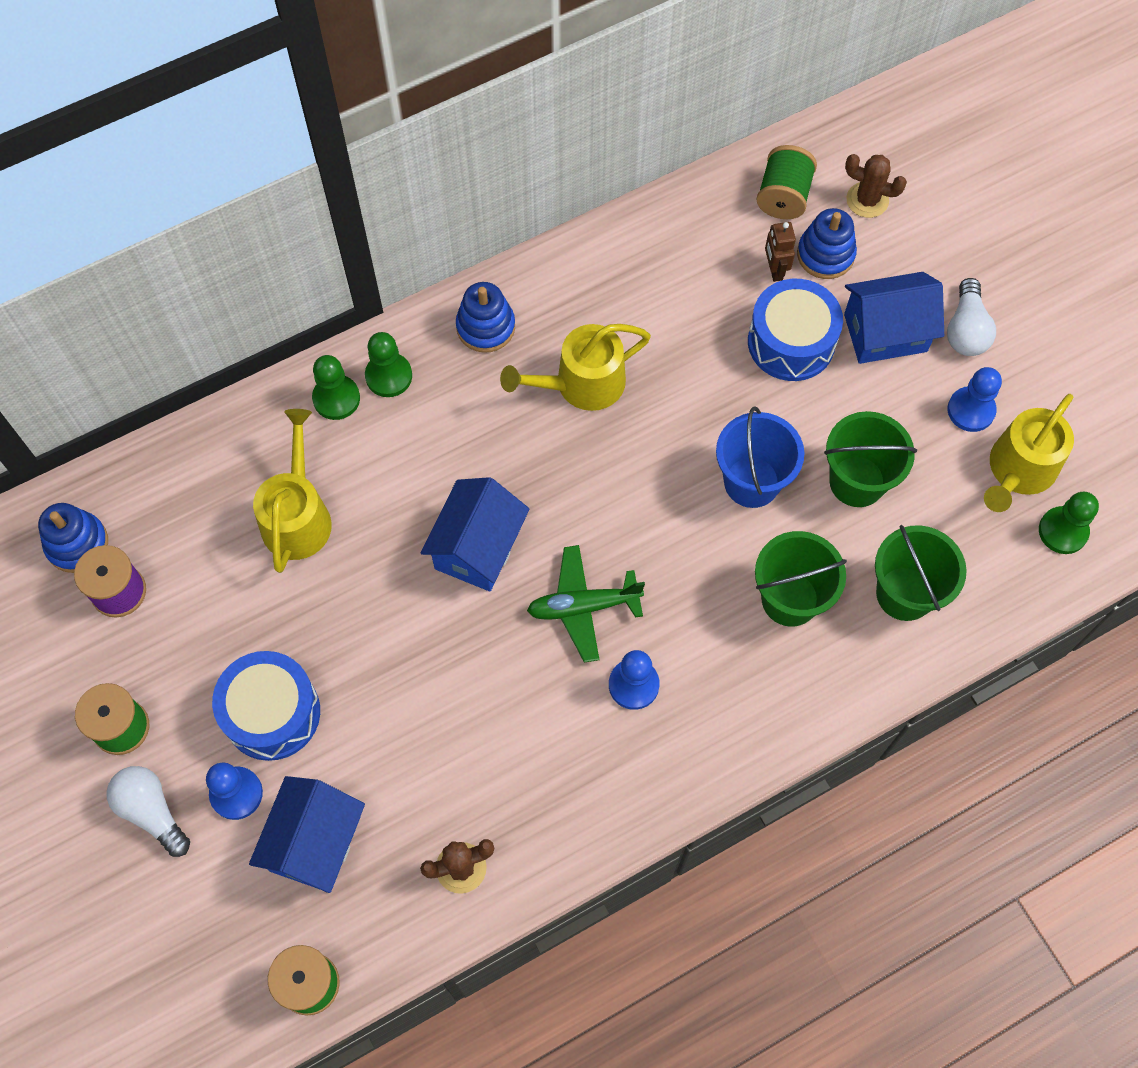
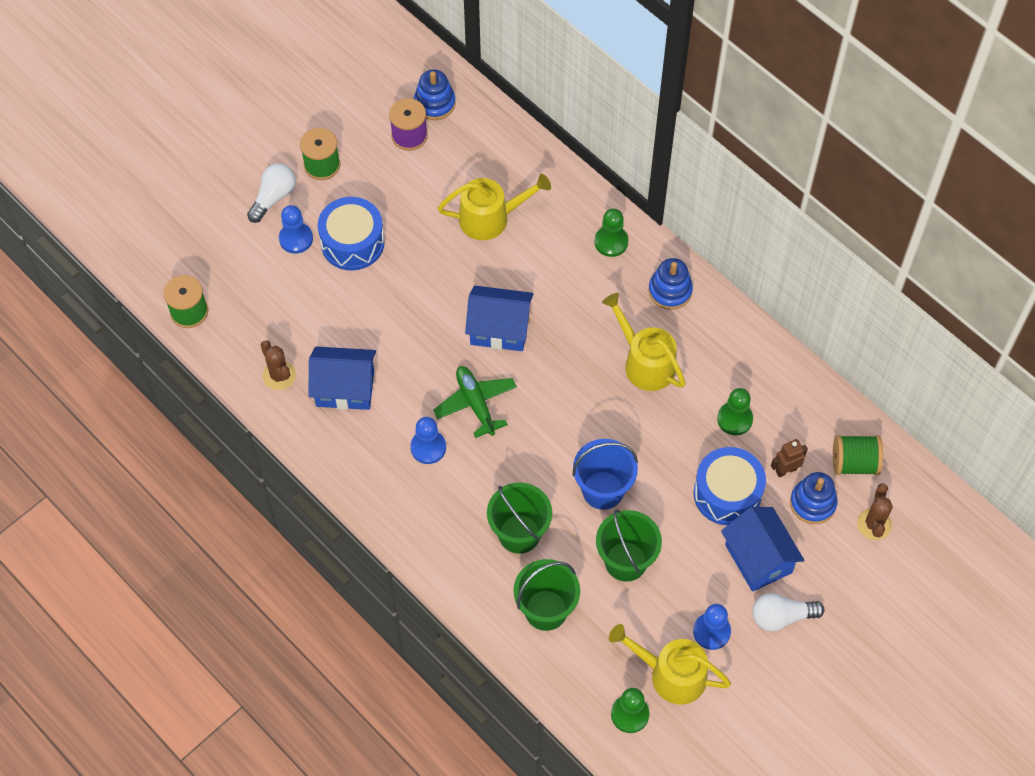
camera: 75 degrees right, 5 degrees down
(315, 843) = (275, 290): blue house -> blue house (345, 389)
(336, 398) = (583, 216): green pawn -> green pawn (734, 419)

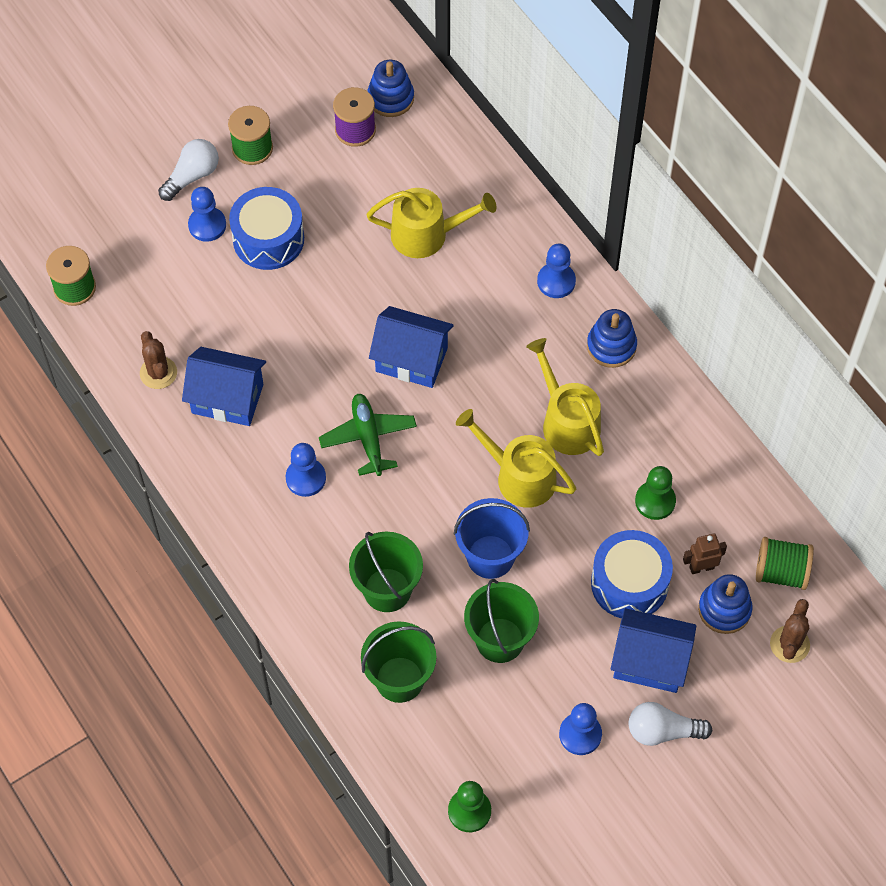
camera: 10 degrees right, 0 degrees up
(611, 242) = (556, 281): green pawn -> blue pawn
(671, 675) = (525, 775): yellow watering can -> yellow watering can (519, 476)
(758, 558) = (650, 661): blue house -> blue house turned 60 degrees counterclockwise

